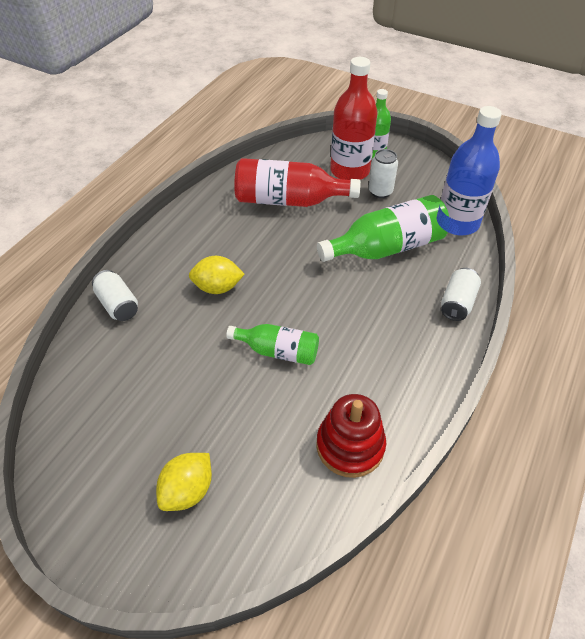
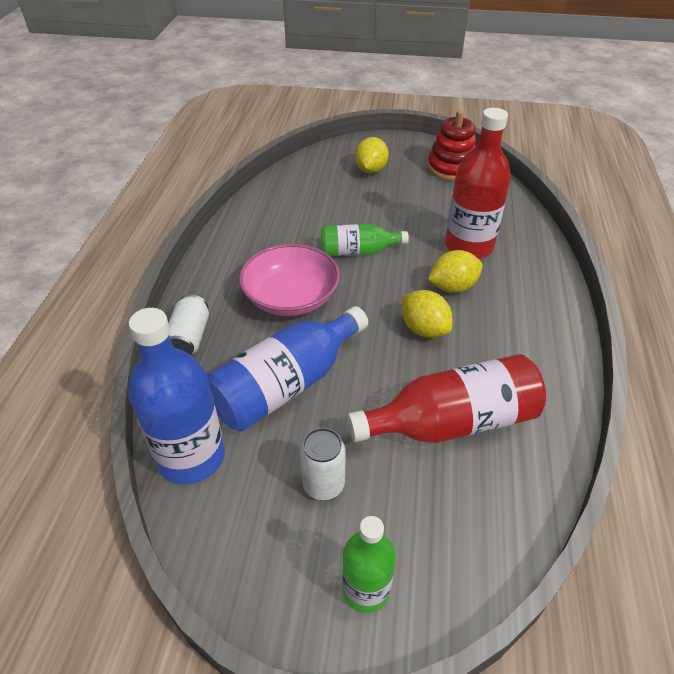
camera: 160 degrees right, 5 degrees down
(118, 305) = (529, 250): white can -> none
(266, 259) = (424, 329): none -> yellow lemon
(349, 171) = (391, 519): red bottle -> red bottle (469, 246)
(350, 446) = (271, 211): red stacking toy -> red stacking toy (451, 168)
(362, 317) = (291, 298): none -> pink bowl
(386, 247) = (286, 385): green bottle -> blue bottle

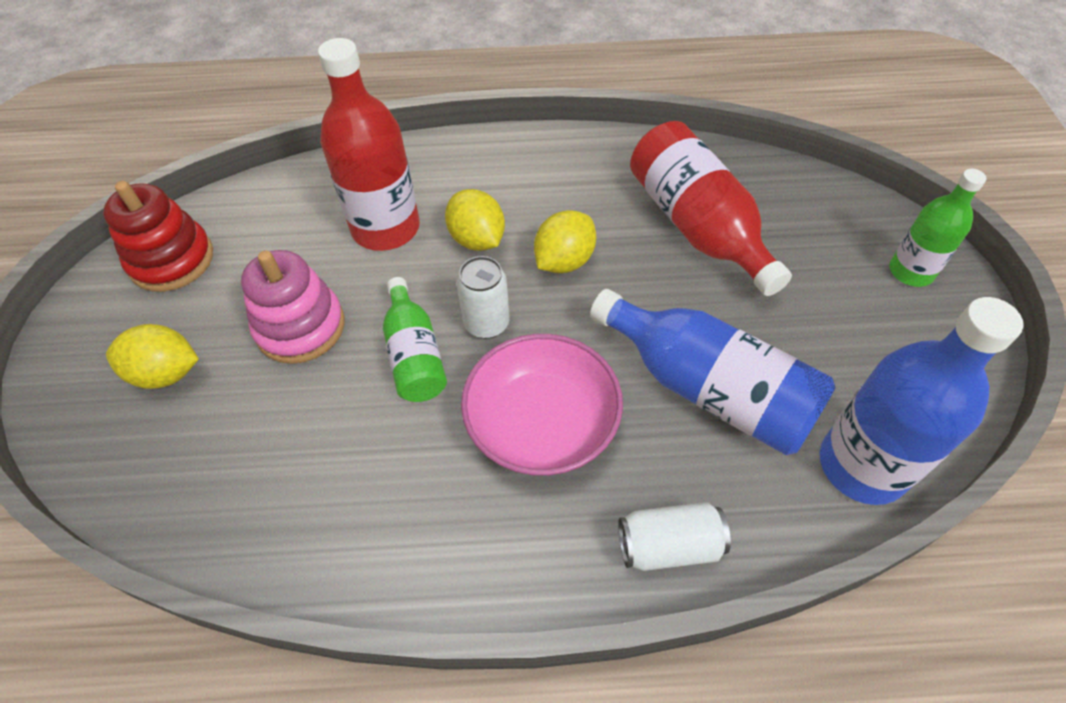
camera: 100 degrees left, 10 degrees up
(323, 484) = (826, 322): white can -> white can (486, 324)
(390, 211) = (300, 327): none -> pink stacking toy

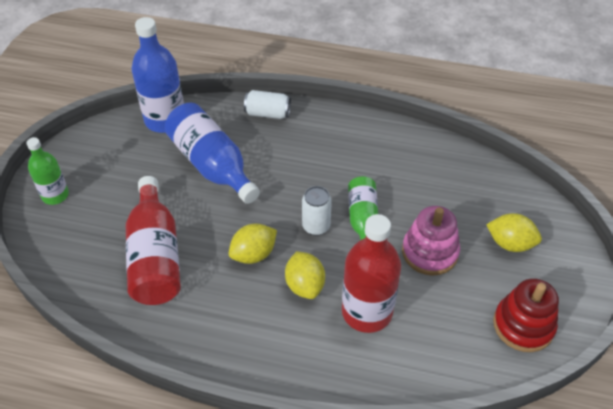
camera: 165 degrees left, 5 degrees down
(542, 423) = (303, 169): pink bowl -> none

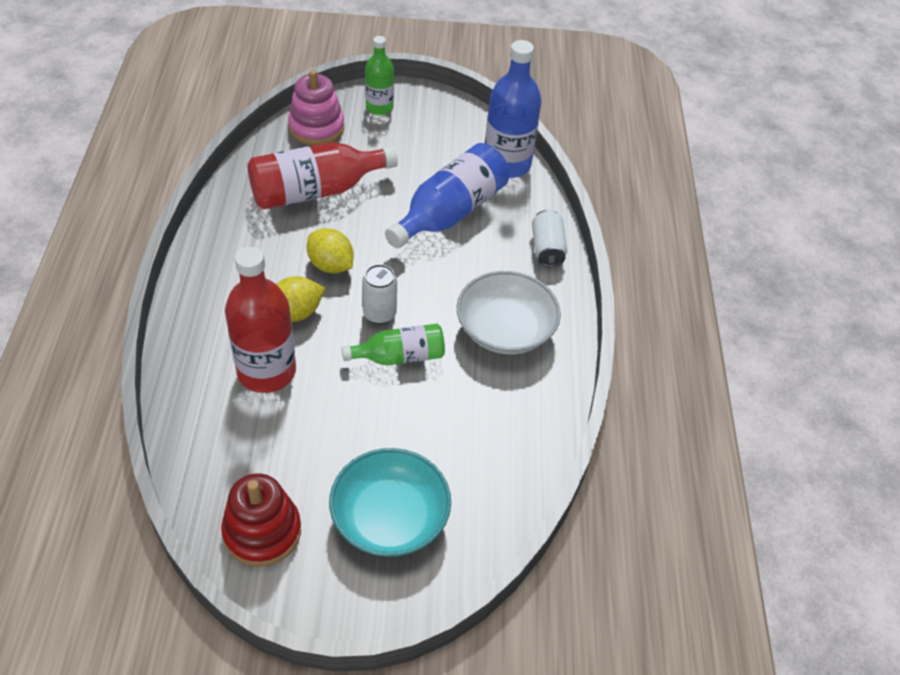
camera: 75 degrees right, 0 degrees up
(345, 151) = (505, 329): none -> white bowl
(430, 252) = (360, 428): pink stacking toy -> pink stacking toy (316, 127)
(510, 243) = (390, 518): yellow lemon -> turquoise bowl

